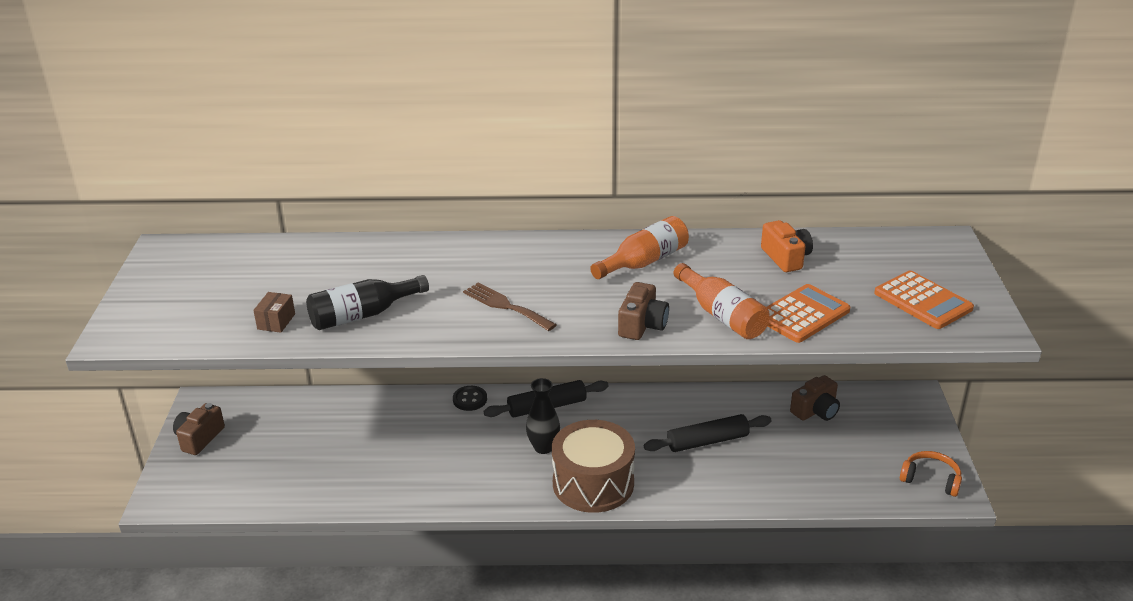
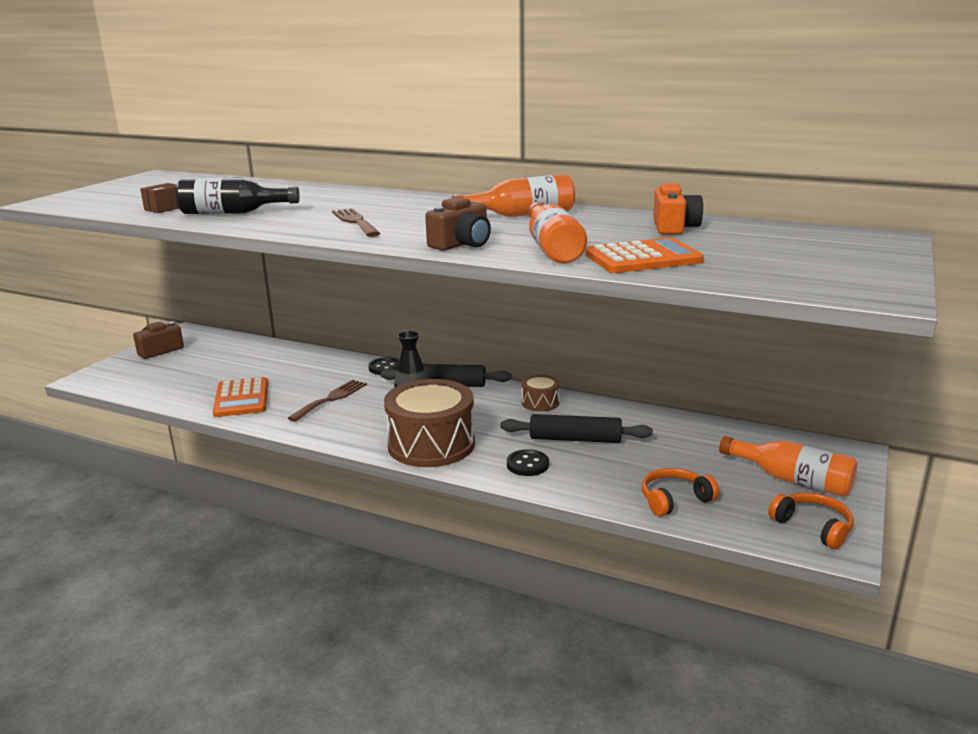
camera: 25 degrees right, 10 degrees down
(453, 455) = (331, 399): none -> brown fork
(648, 406) = (540, 402): none -> brown drum
(690, 481) = (527, 464): none -> black button
(815, 410) = (716, 440): brown camera -> none
(824, 483) = (674, 500): none -> orange headphones
(892, 437) = (792, 480): none -> orange bottle
(923, 301) = (805, 267): orange calculator -> orange calculator (241, 398)

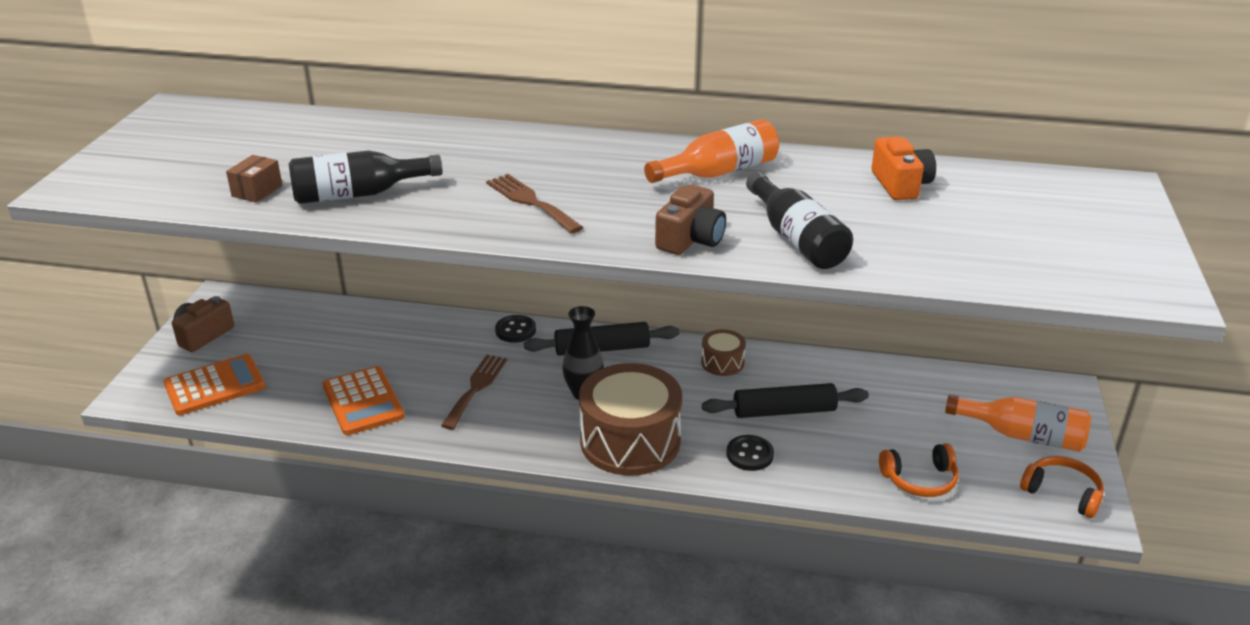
camera: 15 degrees left, 10 degrees up
(552, 249) = (796, 239): orange bottle -> black bottle
(643, 258) = (902, 249): orange calculator -> orange calculator (215, 386)
(674, 500) = (920, 479): orange headphones -> orange headphones turned 150 degrees counterclockwise

